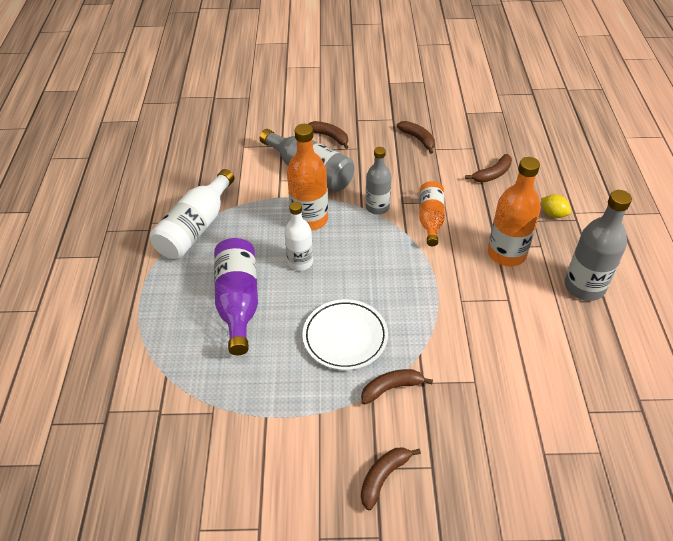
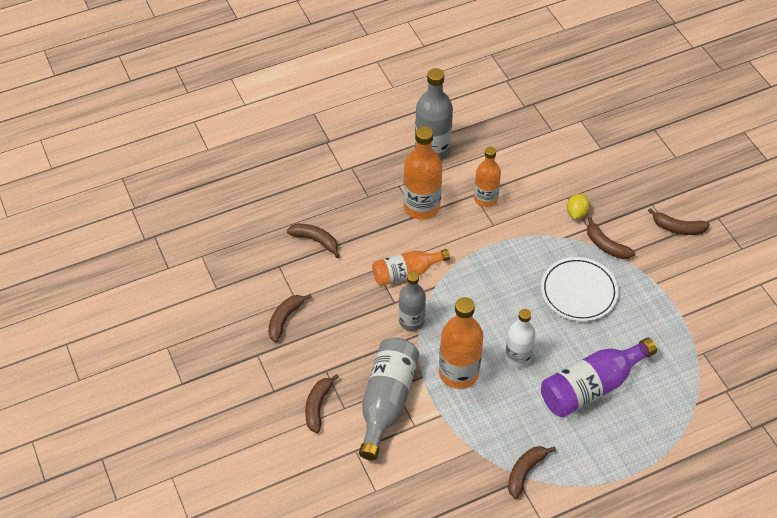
camera: 115 degrees left, 5 degrees up
(196, 228) = (525, 472): white bottle -> brown banana
(499, 307) = (485, 198): none -> orange bottle
(553, 214) = (352, 184): yellow lemon -> yellow lemon (576, 213)

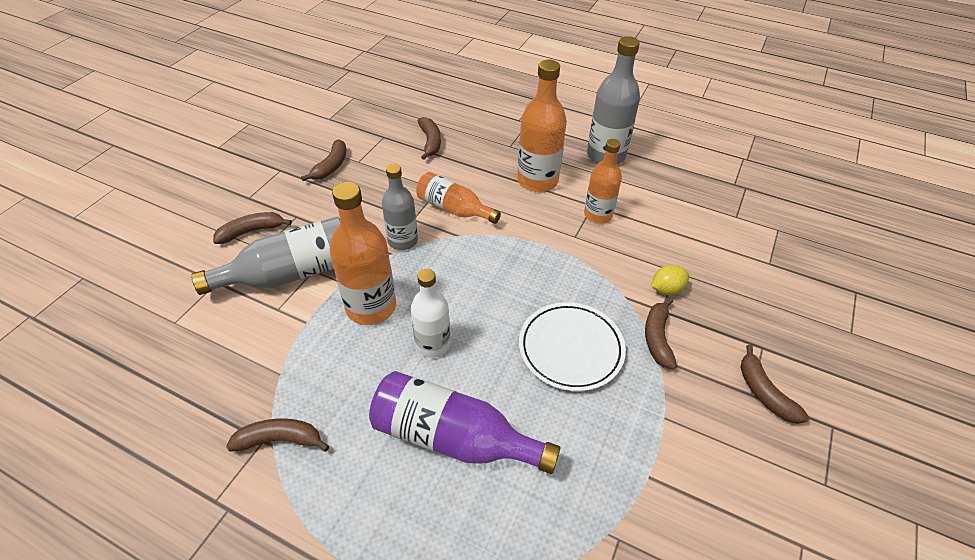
camera: 50 degrees right, 5 degrees down
(285, 319) = (331, 166): brown banana -> brown banana turned 120 degrees clockwise

